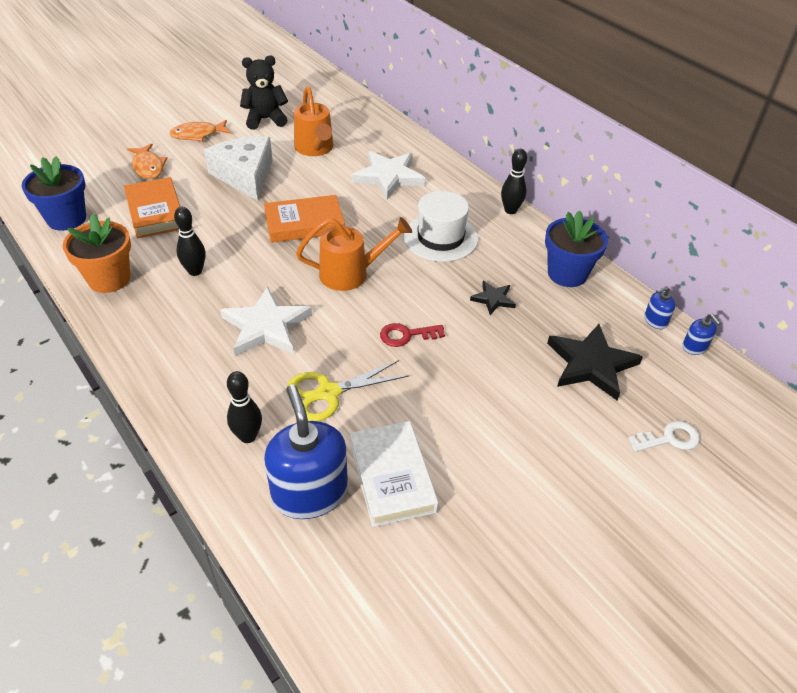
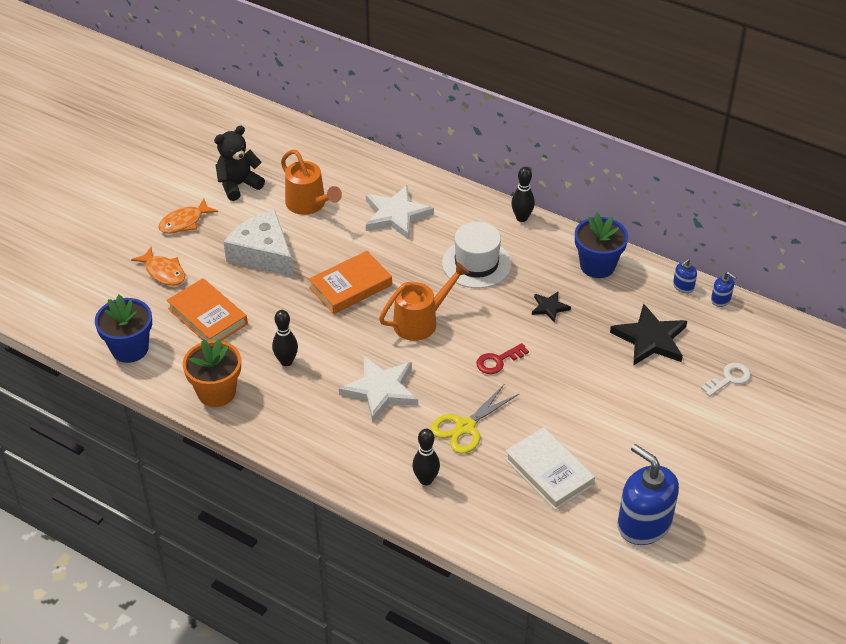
camera: 20 degrees left, 0 degrees up
(309, 493) = (497, 503): blue soap dispenser -> blue soap dispenser (644, 524)

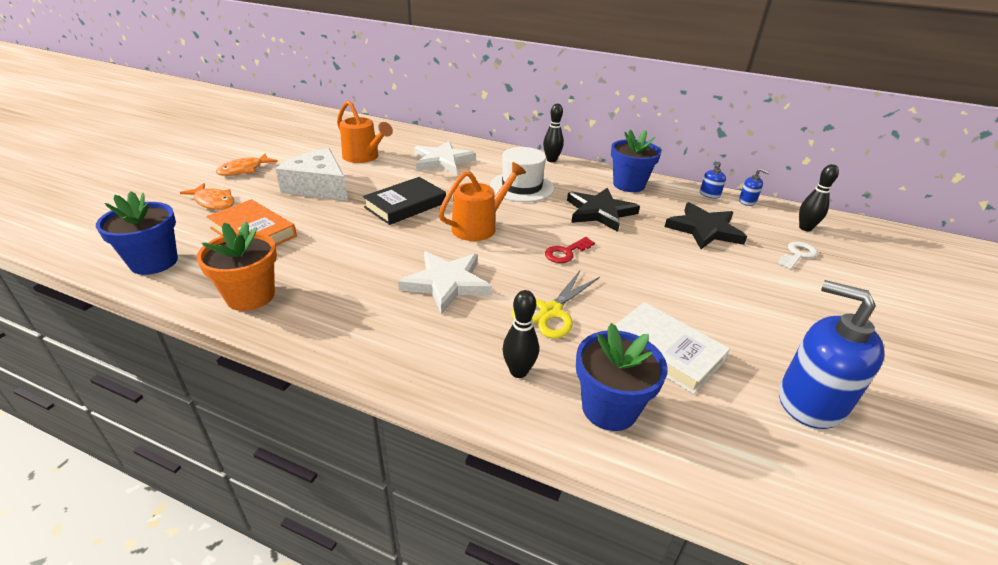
camera: 10 degrees left, 10 degrees down
(238, 185) = (300, 148): black teddy bear -> none
(286, 361) = (338, 264): black bowling pin -> black bowling pin (805, 228)
(350, 286) = (405, 205): orange book -> black book
(486, 515) = (609, 408): none -> blue flower pot
(549, 307) = (599, 212): black star -> black star, size x1.91

